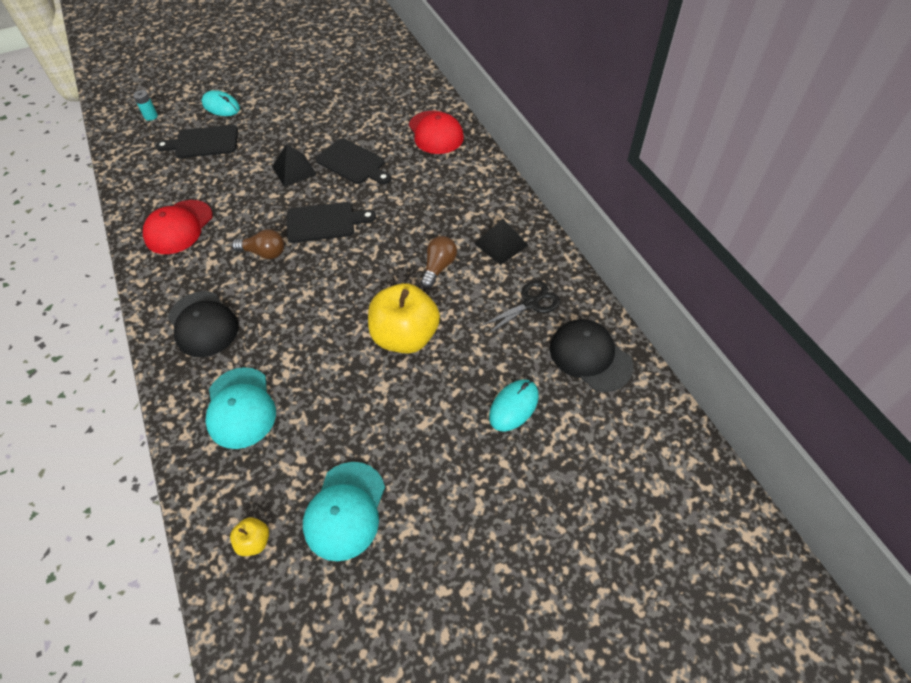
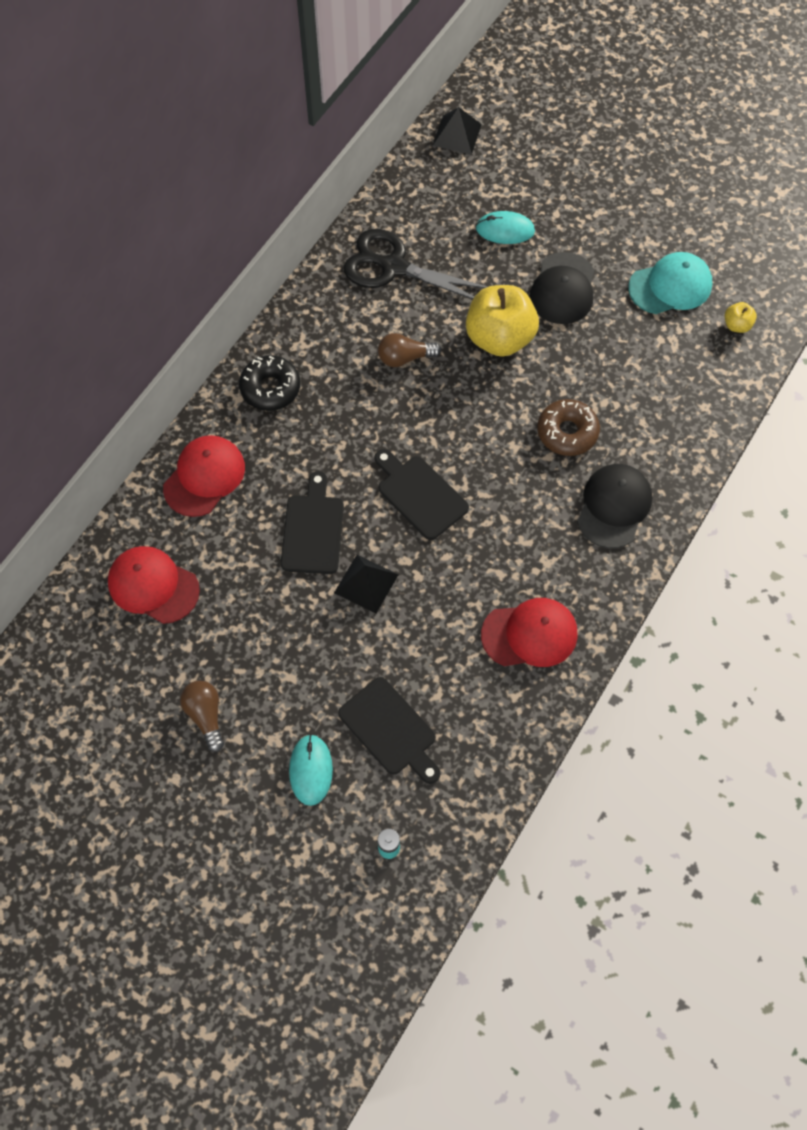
camera: 125 degrees left, 10 degrees up
(240, 408) = (659, 411): turquoise cap -> none
(264, 253) = (499, 521): brown light bulb -> brown light bulb (206, 716)
(286, 331) = (567, 432): none -> brown donut
(385, 90) = (153, 586): none -> red cap
(475, 186) = (270, 388): none -> black donut
(501, 244) = (338, 323): black pyramid -> black pyramid (457, 134)
(530, 303) = (394, 267): black scissors -> black scissors, size x1.67
(590, 357) = (419, 202): black cap -> black cap (563, 289)

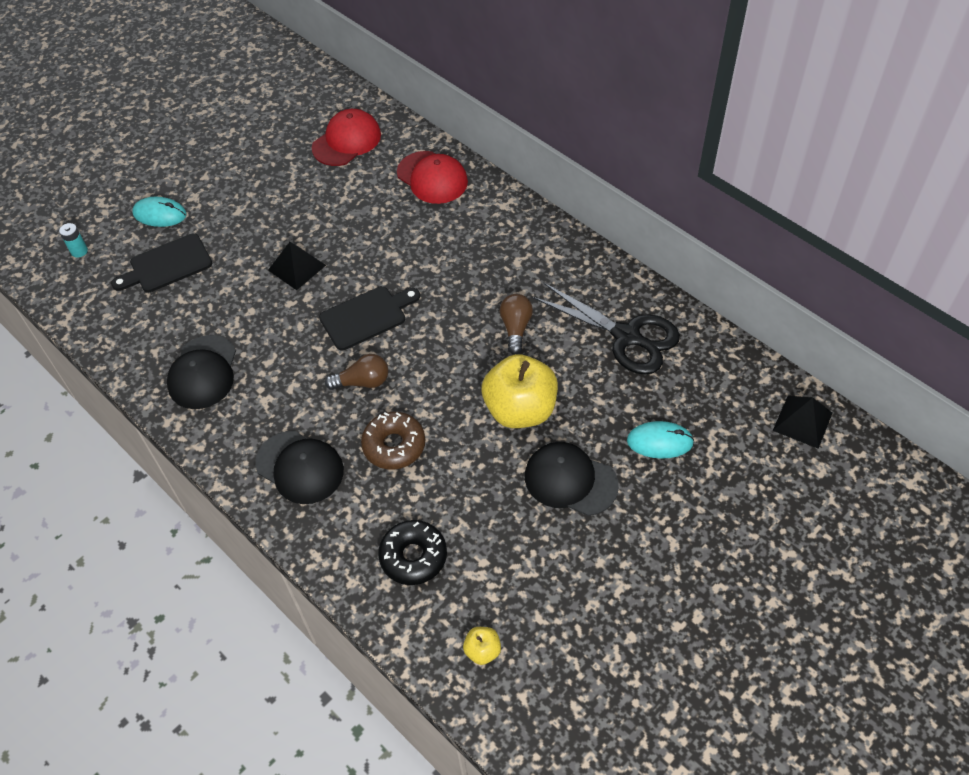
camera: 105 degrees right, 10 degrees down
(206, 716) = (230, 161): brown light bulb -> brown light bulb (362, 382)
(270, 388) = (507, 227): black donut -> black donut (413, 556)
(313, 530) = (359, 240): black cutting board -> none
(394, 267) = (626, 336): black scissors -> black scissors turned 90 degrees clockwise
(505, 230) = (659, 442): turquoise mouse -> turquoise mouse turned 75 degrees clockwise
(529, 634) = (203, 372): red cap -> black cap
(670, 286) = (553, 592): turquoise cap -> none

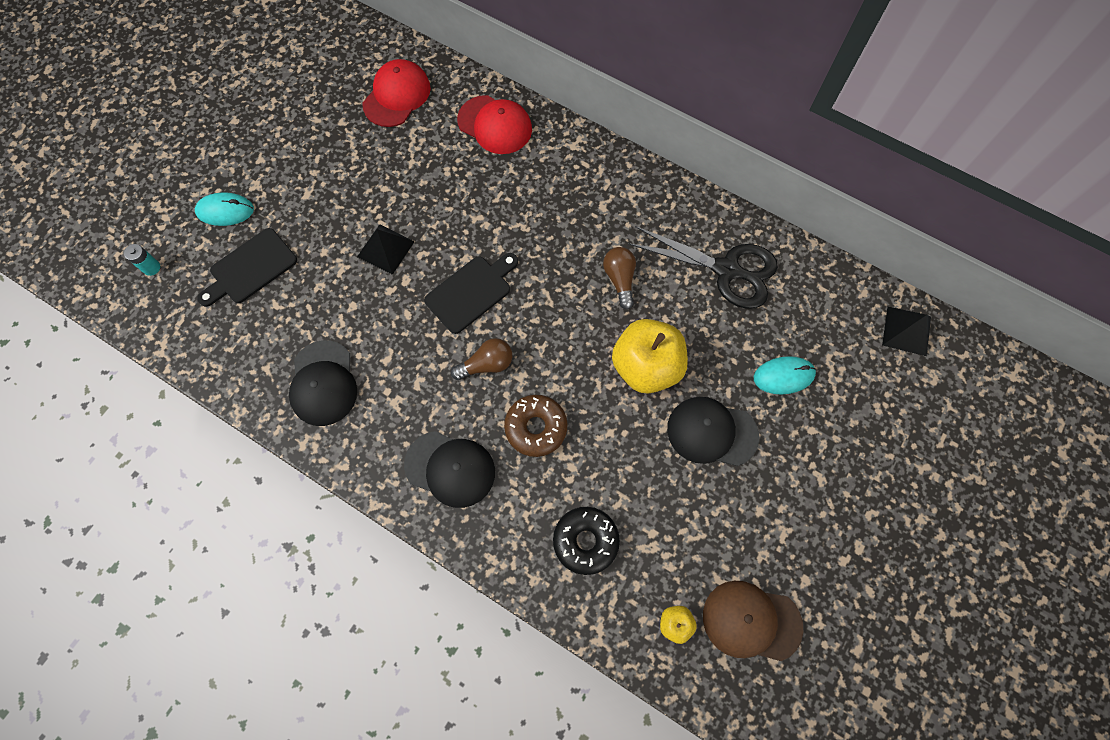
camera: 15 degrees left, 15 degrees up
(563, 664) = (751, 621): none -> brown cap

